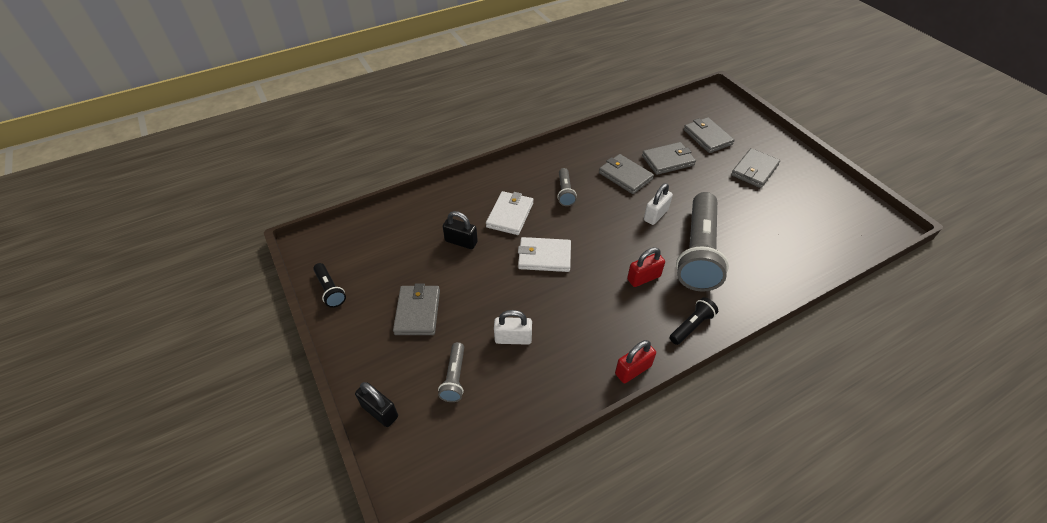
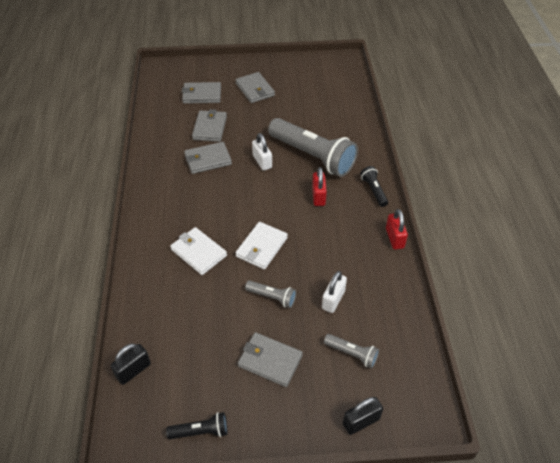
camera: 65 degrees left, 0 degrees up
(461, 242) = (207, 300): black padlock -> black padlock (133, 370)
(565, 192) = (198, 205): grey flashlight -> grey flashlight (272, 297)

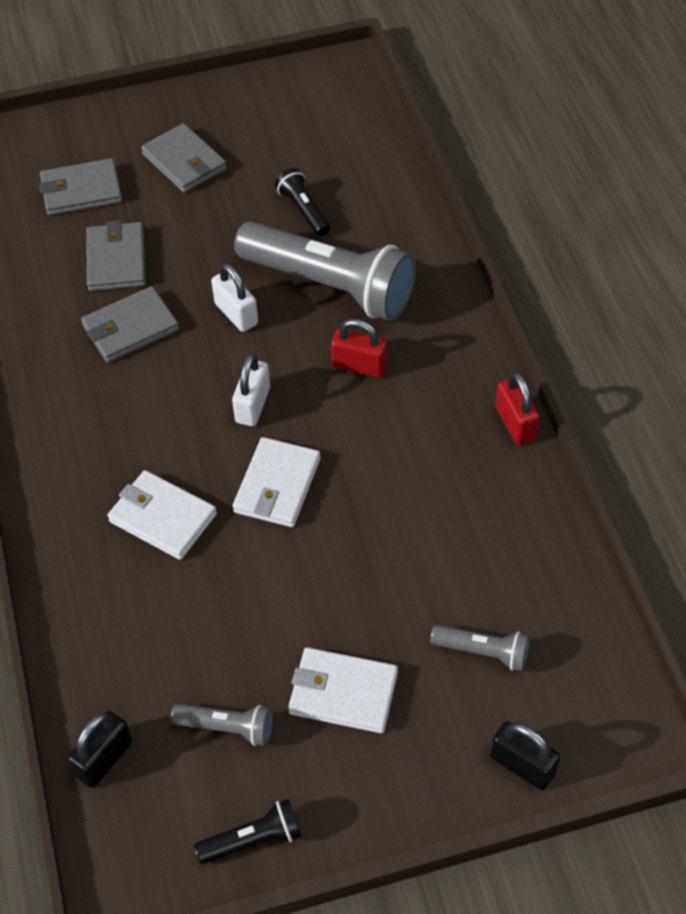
camera: 10 degrees left, 5 degrees up
(270, 361) = (343, 693): grey wallet -> white wallet
(272, 297) = (319, 577): grey flashlight -> grey flashlight (227, 728)
(318, 196) = (359, 366): red padlock -> red padlock turned 60 degrees counterclockwise
(333, 300) = (429, 560): white padlock -> white padlock (253, 405)
(361, 421) = (522, 765): black padlock -> black padlock turned 75 degrees clockwise
(374, 190) = (459, 336): black flashlight -> black flashlight (303, 210)

